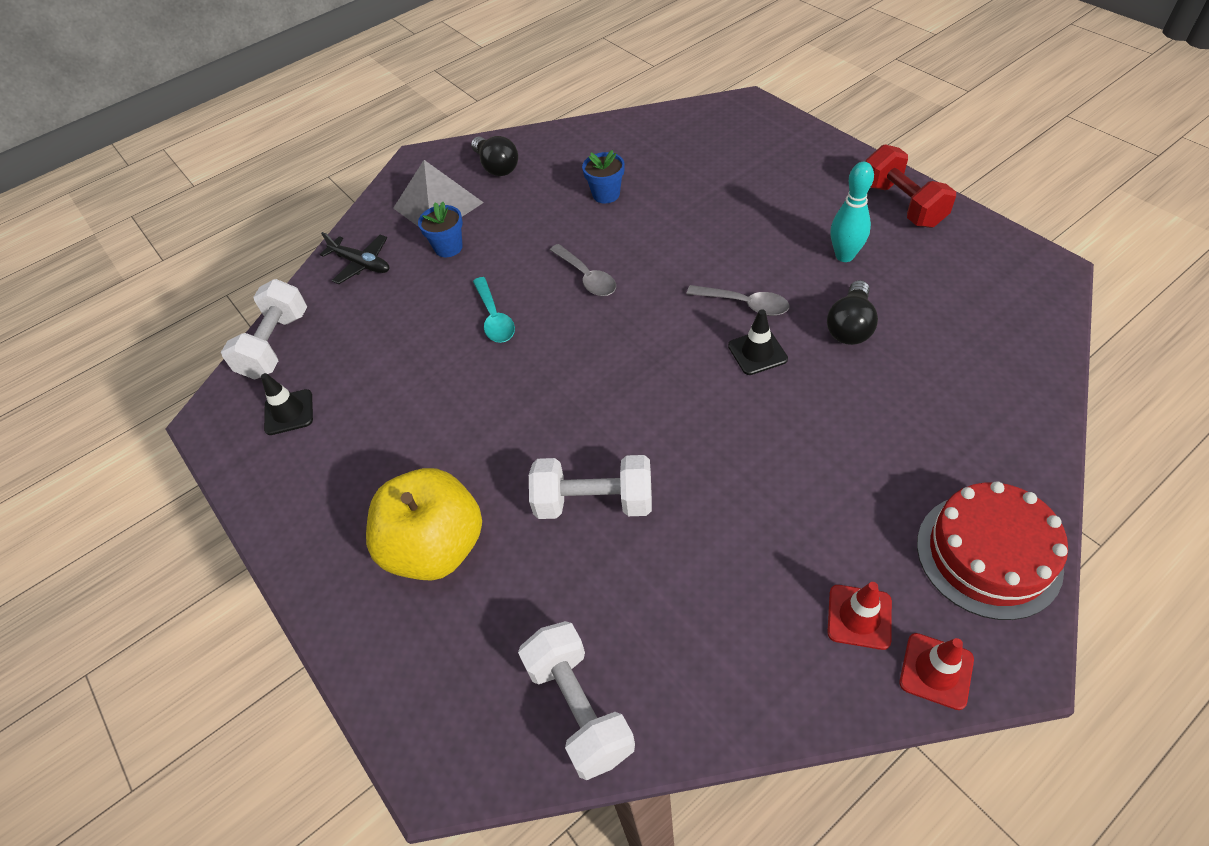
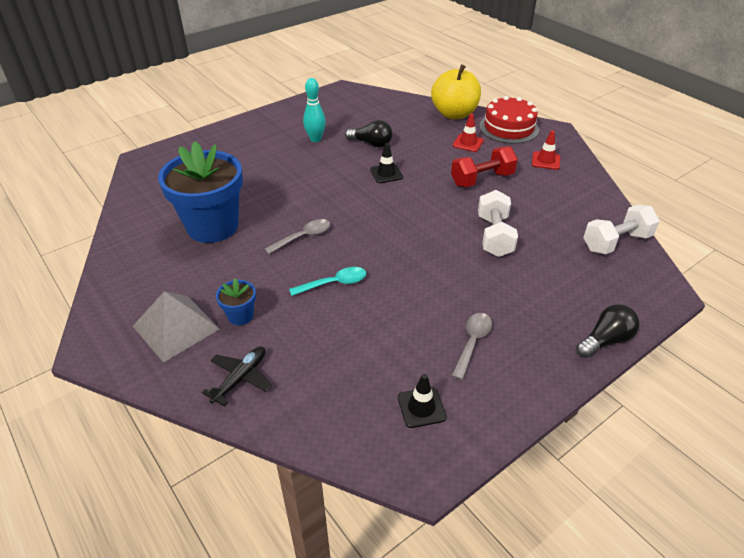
camera: 95 degrees left, 10 degrees down
(276, 345) = (337, 434): white dumbbell -> none
(436, 547) = (535, 302): yellow apple -> yellow apple (454, 114)
(496, 167) = (139, 289): black light bulb -> black light bulb (605, 340)
(606, 194) = (212, 226): blue flower pot -> blue flower pot, size x2.35
(745, 304) = (346, 175): grey spoon -> grey spoon (472, 342)
(902, 204) = (279, 117): red dumbbell -> red dumbbell (482, 179)
(936, 671) = (565, 146): red traffic cone -> red traffic cone (468, 143)

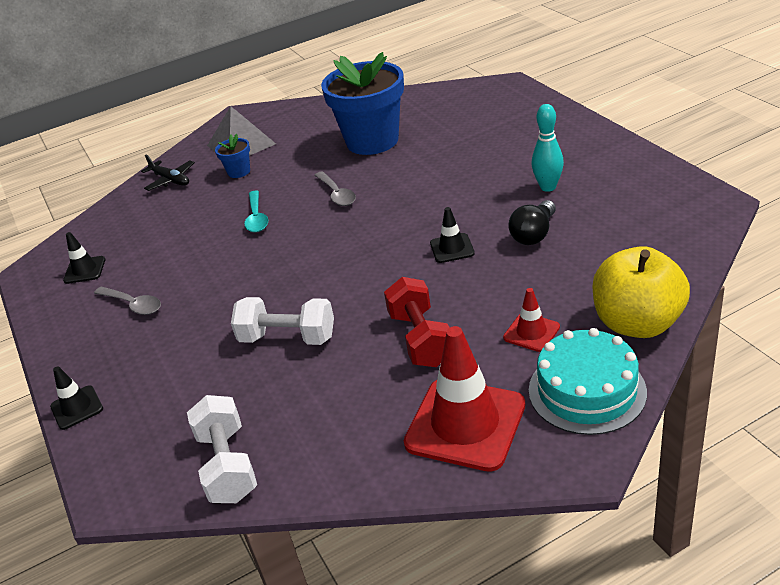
camera: 105 degrees right, 5 degrees down
(508, 128) = (587, 390): red cake -> turquoise cake
(545, 161) = (465, 424): red traffic cone -> red traffic cone, size x2.05
(605, 340) = (77, 408): black light bulb -> black traffic cone

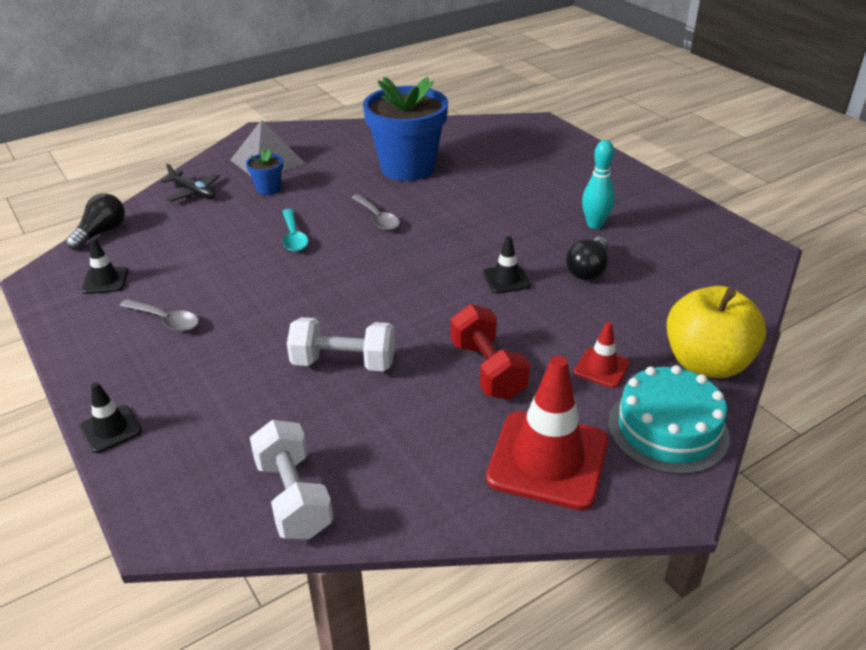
camera: 10 degrees left, 0 degrees up
(85, 225) = (101, 233): none -> black light bulb

